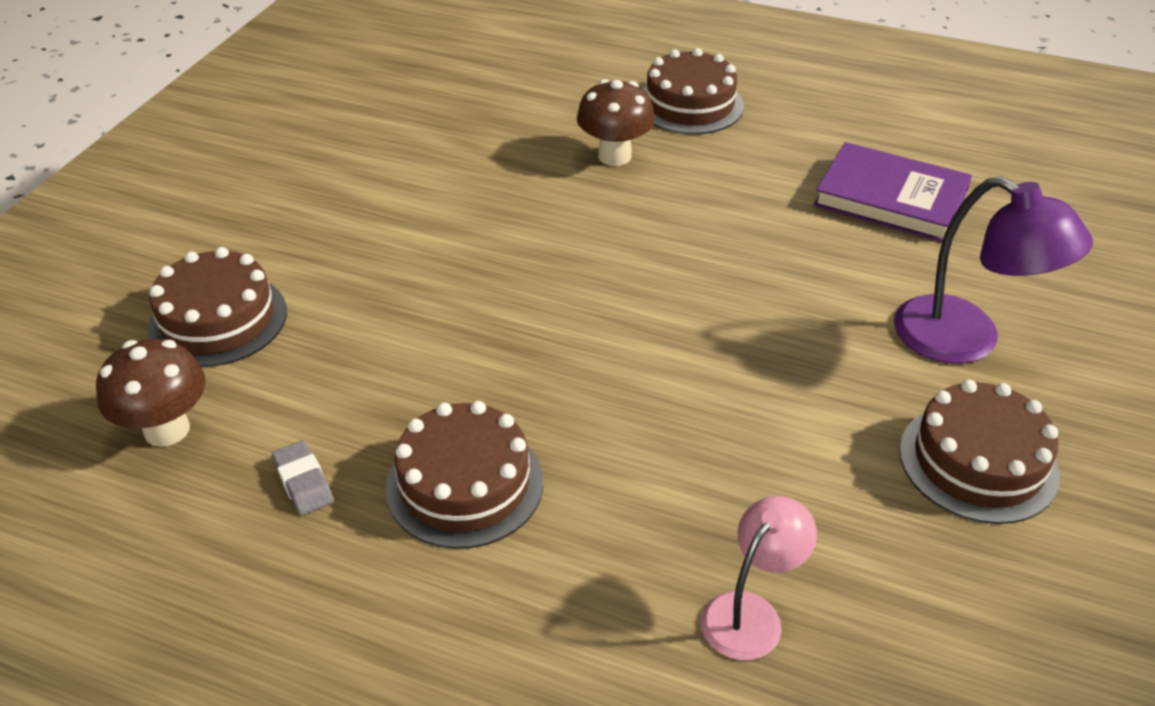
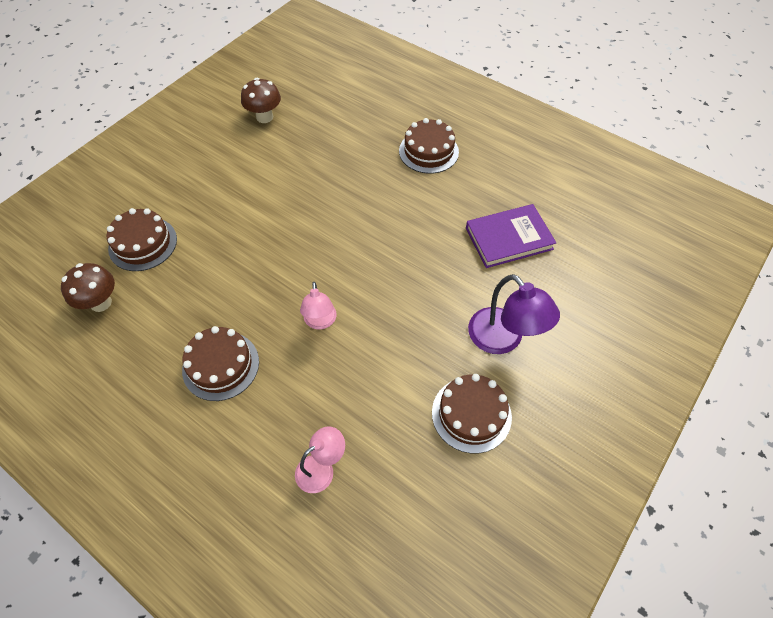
camera: 15 degrees right, 15 degrees up
(303, 482) = (150, 346): grey eraser -> none
(614, 156) = (373, 179): brown mushroom -> brown mushroom (264, 117)
(626, 376) = (320, 322): none -> pink lamp
(890, 198) = (509, 238): purple book -> purple book turned 60 degrees counterclockwise

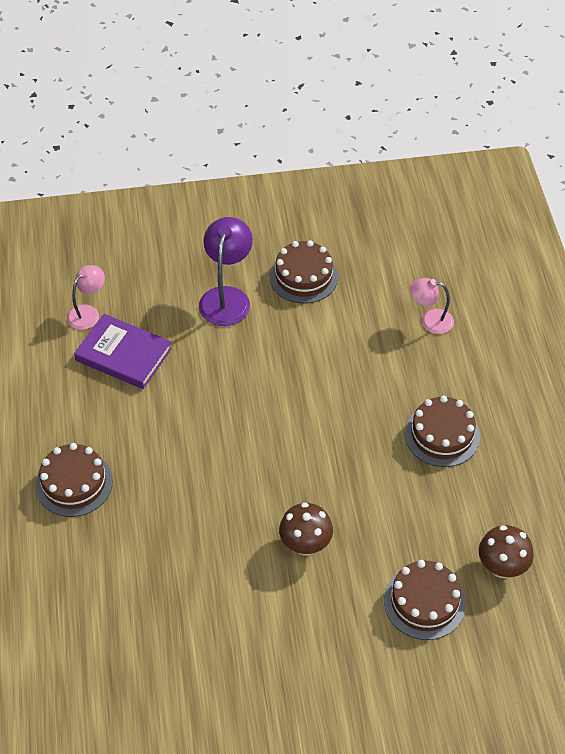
camera: 135 degrees left, 5 degrees down
(264, 117) = (173, 670): brown mushroom -> brown mushroom (305, 545)
(320, 322) = (338, 408): pink lamp -> pink lamp (88, 313)

